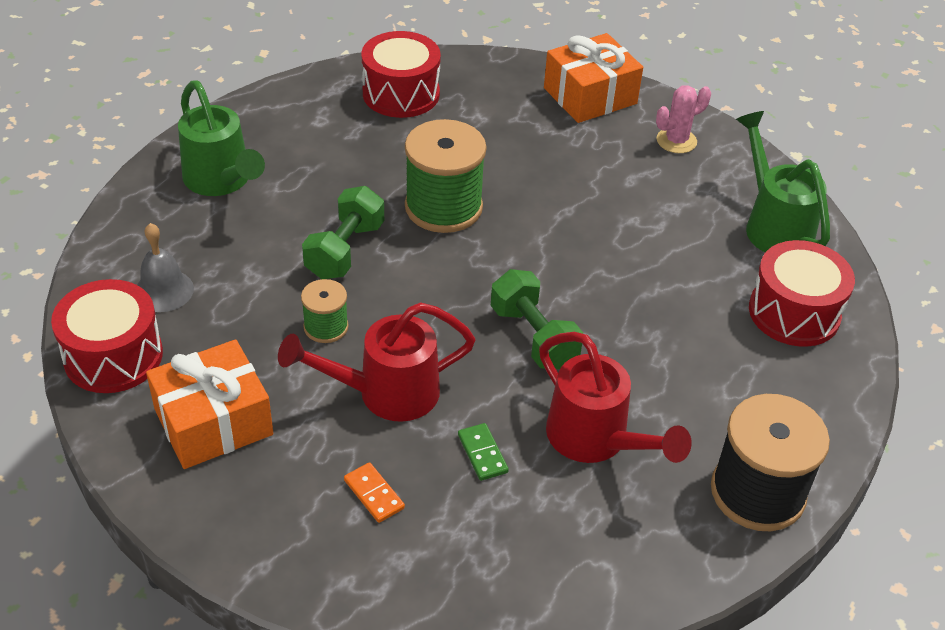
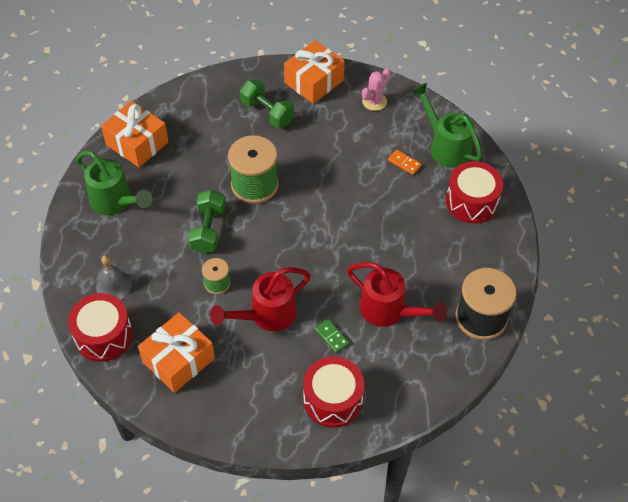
camera: 15 degrees left, 10 degrees up
(289, 115) = (137, 143): none -> orange gift
(374, 494) = (283, 377): orange domino -> orange domino (404, 163)
(401, 93) = (199, 109): red drum -> red drum (332, 399)
(533, 337) = (335, 257): green dumbbell -> green dumbbell (267, 112)

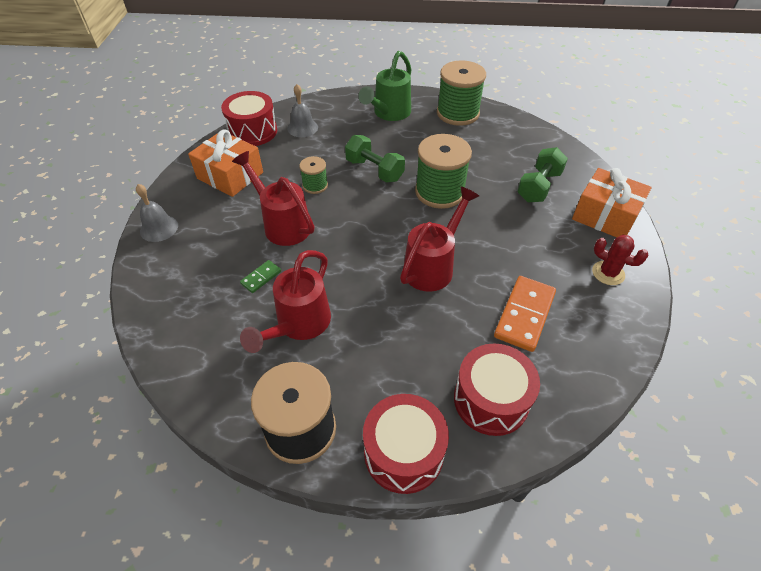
camera: 80 degrees right, 5 degrees down
(137, 143) = (457, 113): orange gift -> green spool
(208, 230) = (374, 170): green dumbbell -> green dumbbell turned 45 degrees clockwise
(245, 426) = (159, 228): none -> grey bell
(332, 399) = (183, 289): red drum -> red drum (403, 452)
(344, 209) = (433, 266): none -> red watering can
(374, 101) = (608, 273): pink cactus -> red cactus
(404, 163) = (524, 315): orange domino -> orange domino, size x1.99
(445, 146) = (574, 358): green watering can -> none

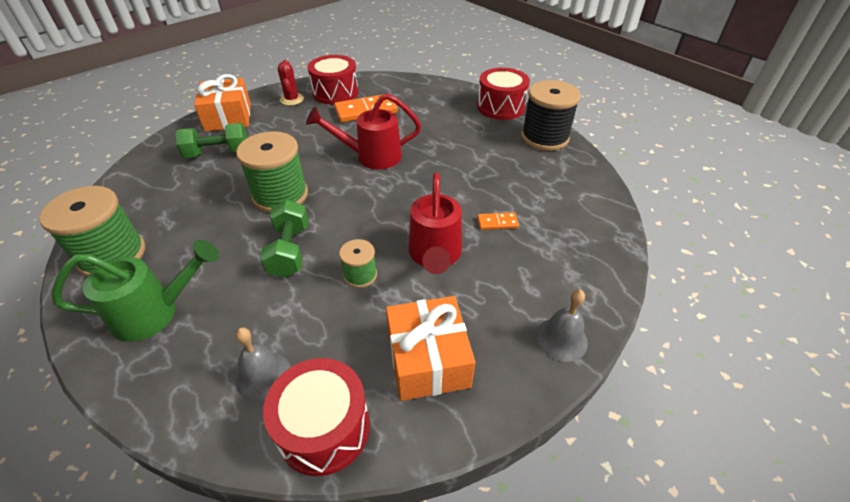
camera: 135 degrees left, 5 degrees down
(261, 277) = (497, 222): green domino -> orange domino
(299, 325) = (499, 178): red watering can -> none
(491, 400) = (436, 99): red drum -> red drum (335, 92)

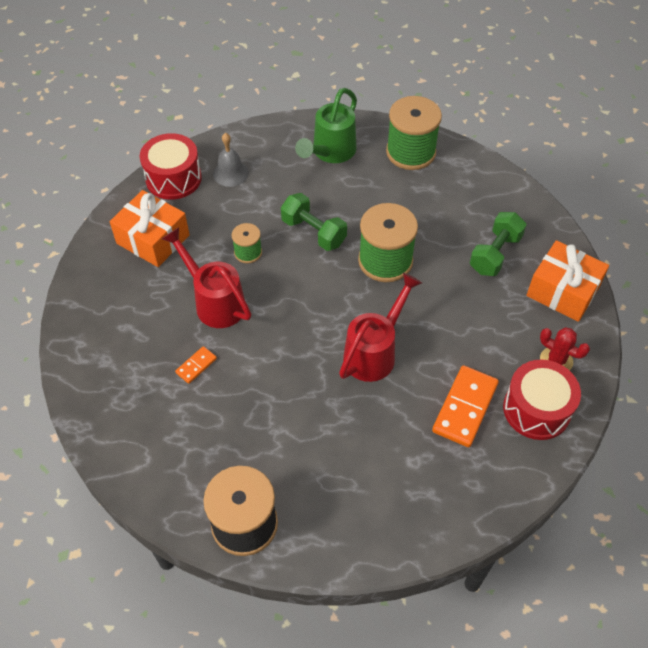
camera: 135 degrees right, 10 degrees up
(501, 107) = (340, 545): red drum -> none
(561, 339) = (82, 307): grey bell -> none

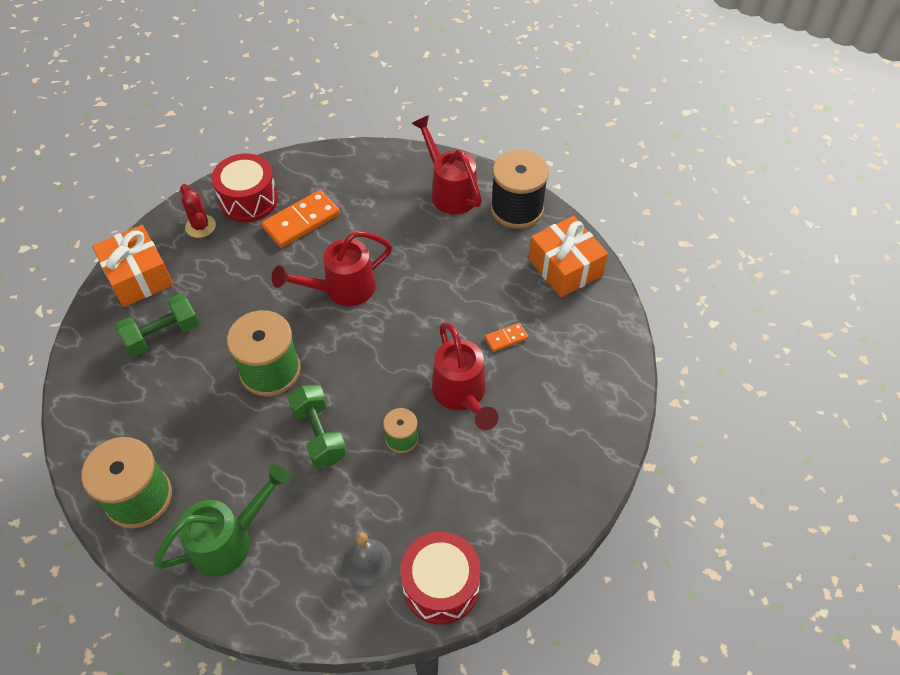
camera: 155 degrees left, 0 degrees up
(153, 239) = (498, 500): orange gift -> orange gift (565, 267)
(332, 516) = (450, 191): none -> red watering can

